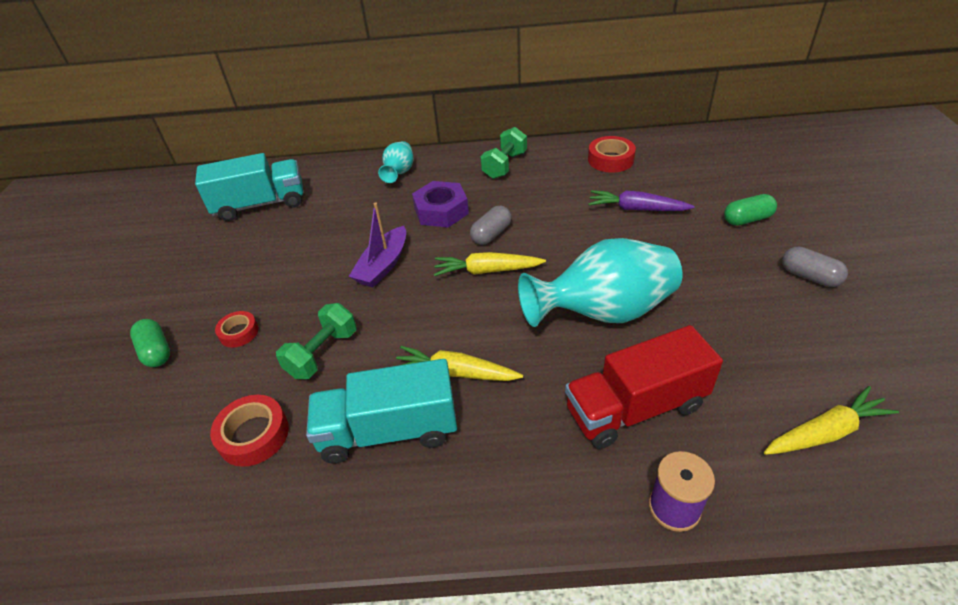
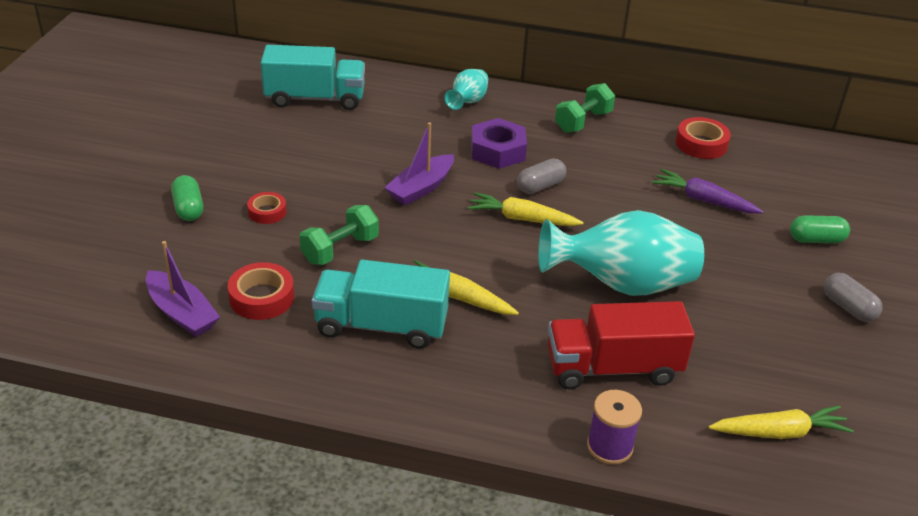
camera: 10 degrees right, 5 degrees down
(168, 482) = (182, 313): none -> purple boat

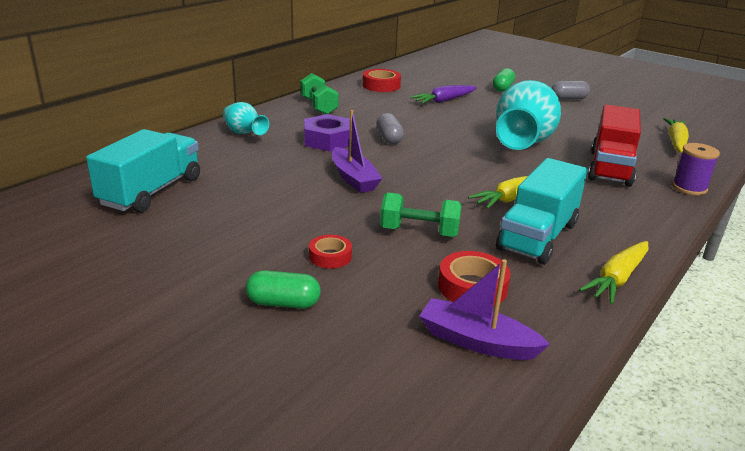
camera: 65 degrees left, 10 degrees down
(182, 313) = (477, 341): purple boat -> purple boat turned 135 degrees counterclockwise
(340, 249) = (419, 232): green dumbbell -> green dumbbell turned 60 degrees counterclockwise
(522, 219) = (426, 153): yellow carrot -> yellow carrot (617, 279)

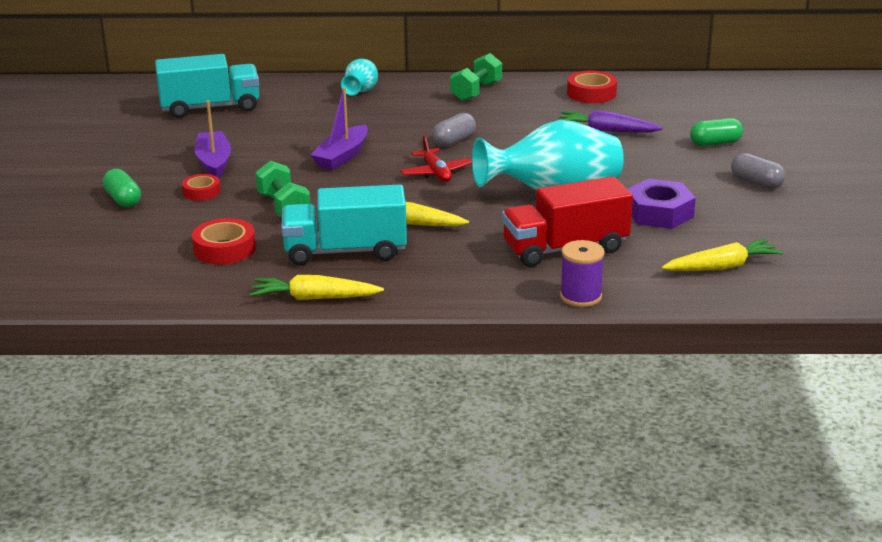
camera: 55 degrees right, 0 degrees up
(328, 140) = (404, 122): purple nut -> purple nut (659, 213)
(435, 161) = (436, 173): none -> red plane
(477, 341) = (153, 269): purple boat -> purple boat (214, 162)

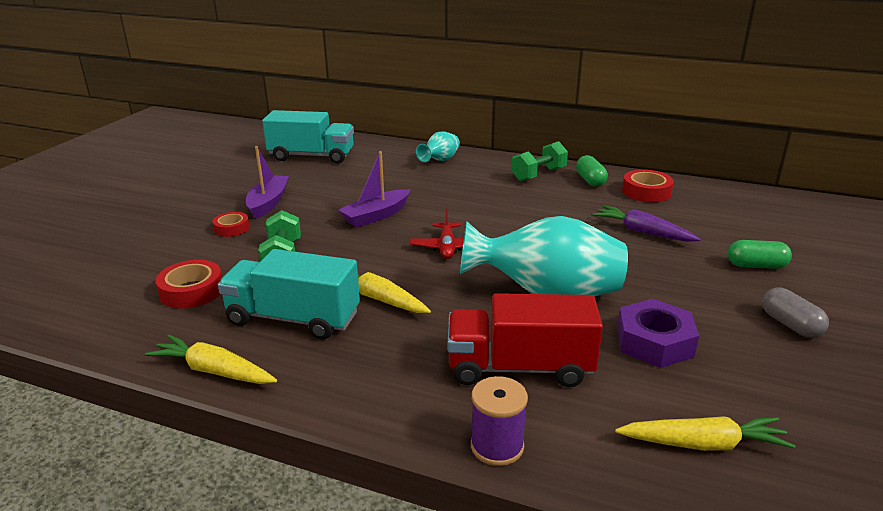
camera: 20 degrees right, 0 degrees up
(123, 199) = (165, 224): green capsule -> green capsule (590, 180)
(454, 141) = (487, 217): grey capsule -> none

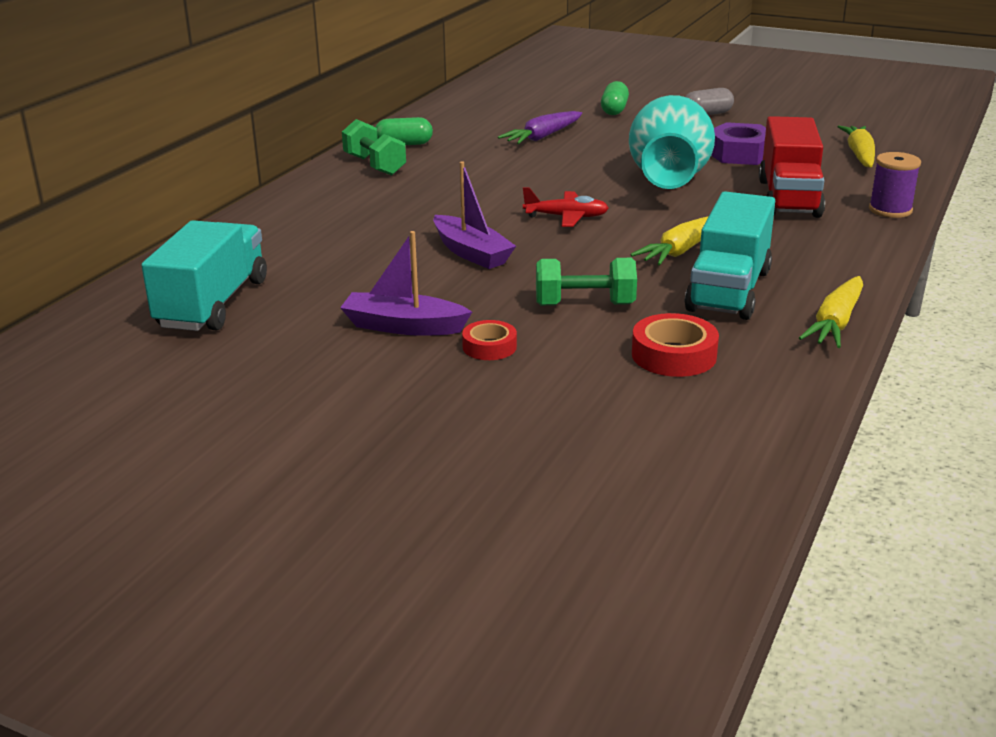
camera: 85 degrees left, 0 degrees up
(440, 160) = (292, 214): turquoise vase -> none
(646, 192) = (446, 126): red tape -> none

